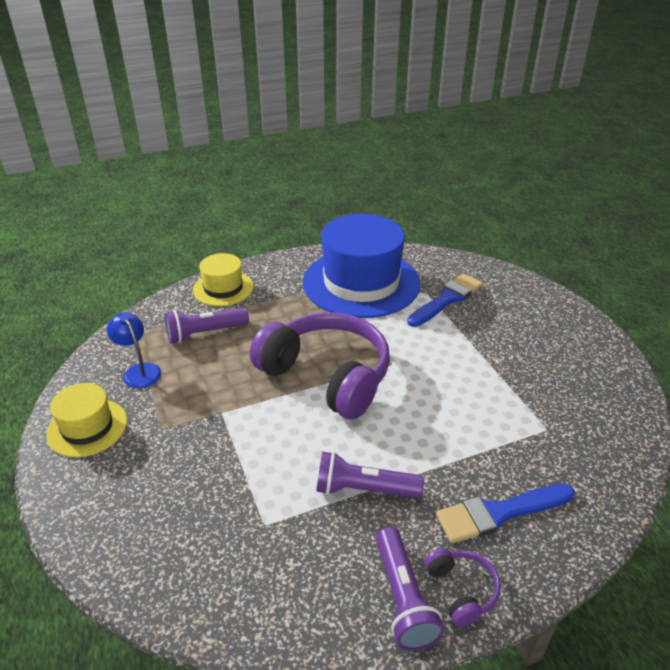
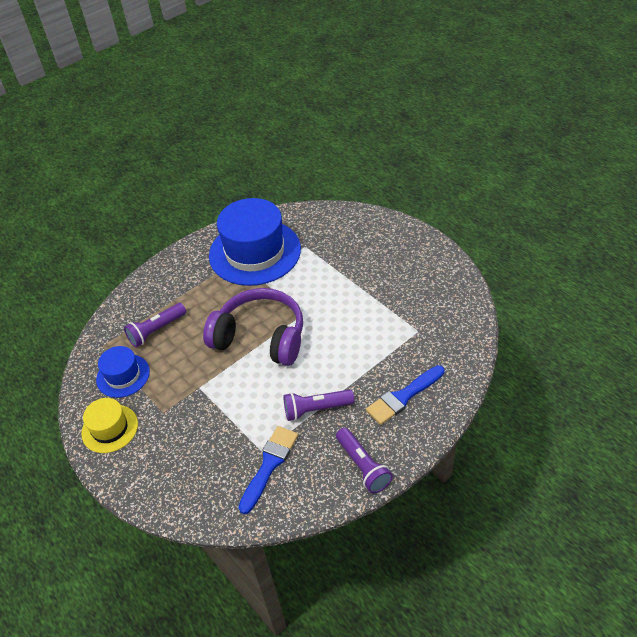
camera: 15 degrees left, 10 degrees up
(139, 371) = (123, 375): blue lamp -> blue hat
(223, 288) = (151, 288): yellow hat -> none
(447, 299) = (323, 248): blue brush -> blue brush (269, 465)
(461, 590) = (394, 450): purple headphones -> none

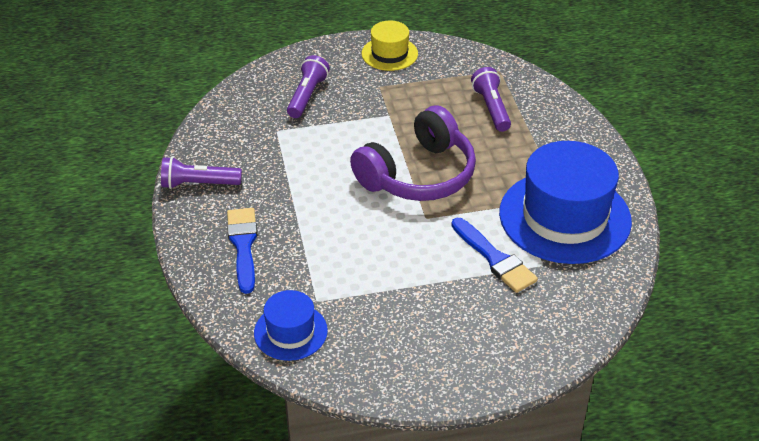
camera: 115 degrees right, 5 degrees down
(123, 375) = (447, 74): blue hat -> blue hat (290, 332)
(269, 465) = (259, 129): blue brush -> blue brush (495, 259)
(316, 409) = (289, 179): purple flashlight -> purple flashlight (307, 96)

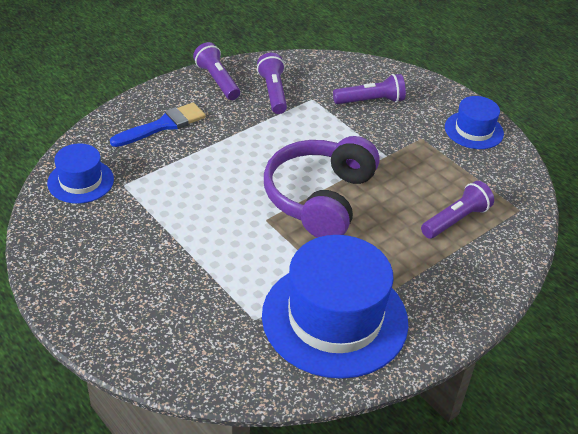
camera: 60 degrees right, 0 degrees up
(247, 152) = (273, 92): none -> purple flashlight
(389, 54) = (474, 130): yellow hat -> blue hat
(418, 175) = (319, 198): purple headphones -> purple headphones turned 90 degrees clockwise
(495, 259) = (241, 282): blue brush -> none

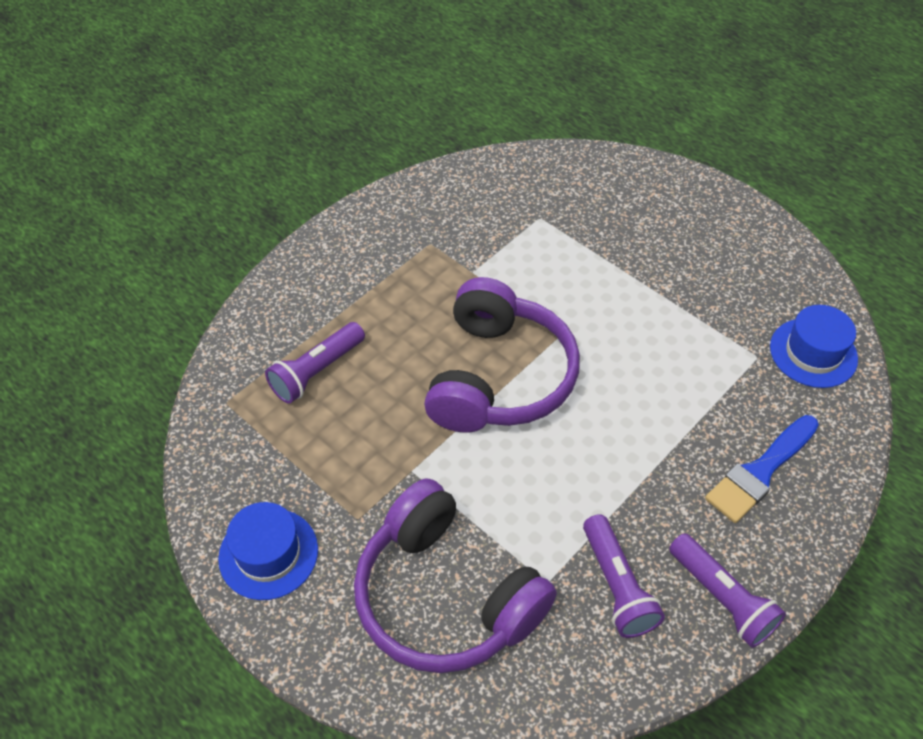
camera: 175 degrees right, 10 degrees up
(334, 318) = (458, 229): blue hat -> none
(370, 101) = (445, 596): purple flashlight -> purple headphones

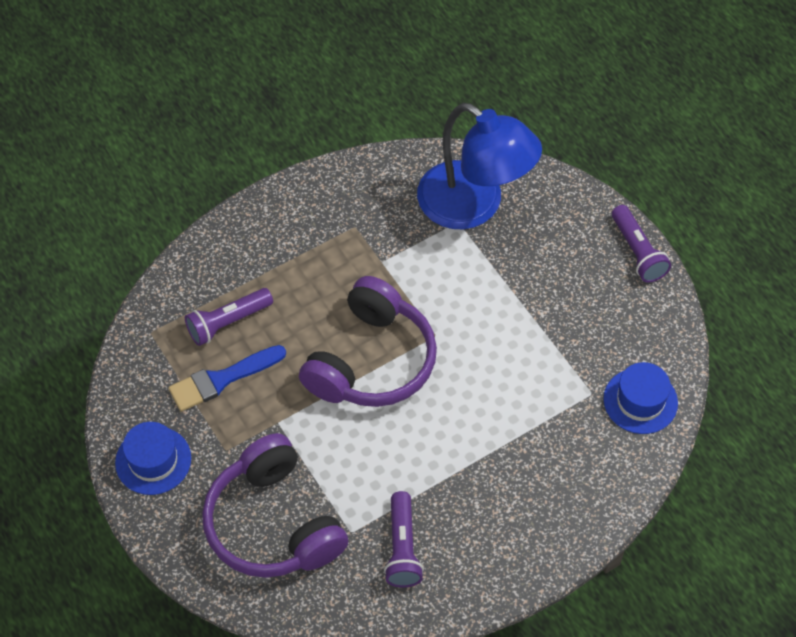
camera: 15 degrees right, 5 degrees up
(551, 199) = (474, 206): none -> blue lamp
(722, 598) = (477, 576): purple flashlight -> purple flashlight (637, 252)
(760, 472) = (550, 489): blue brush -> blue brush (222, 379)

